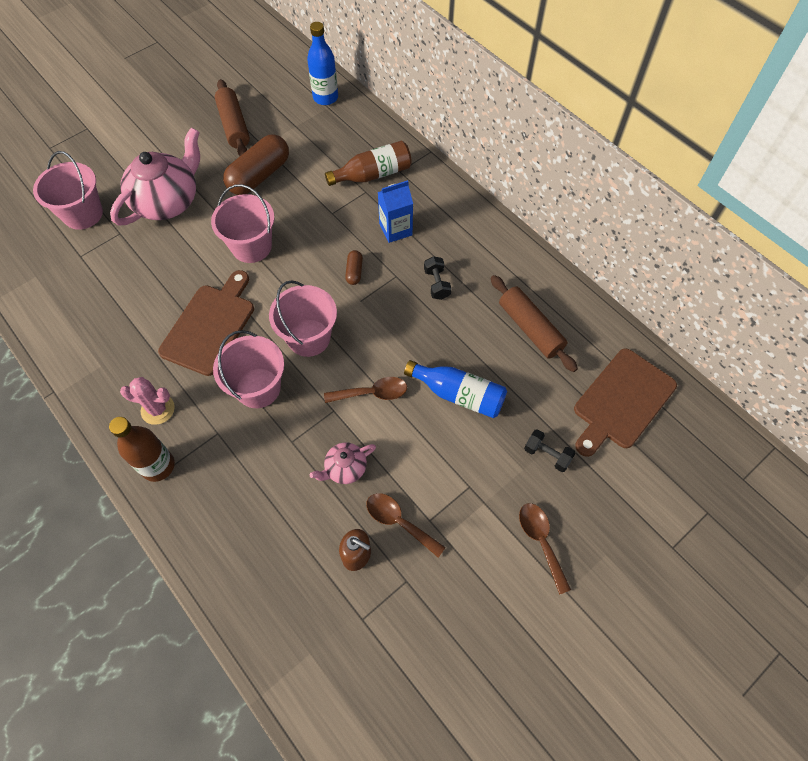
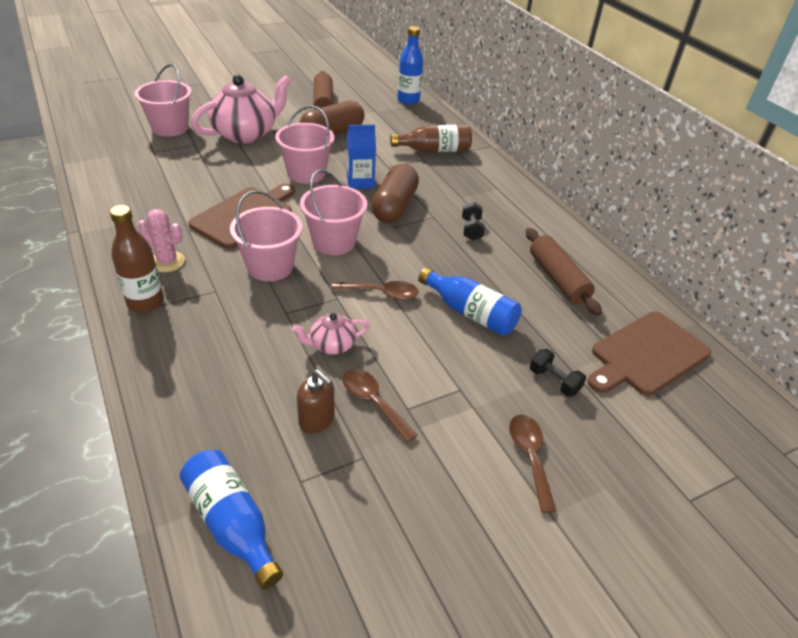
camera: 10 degrees right, 20 degrees down
(321, 674) = (232, 523): none -> blue bottle
(354, 272) = (394, 206): brown capsule -> brown capsule, size x2.20
(395, 229) = (443, 187): blue carton -> blue carton (360, 182)

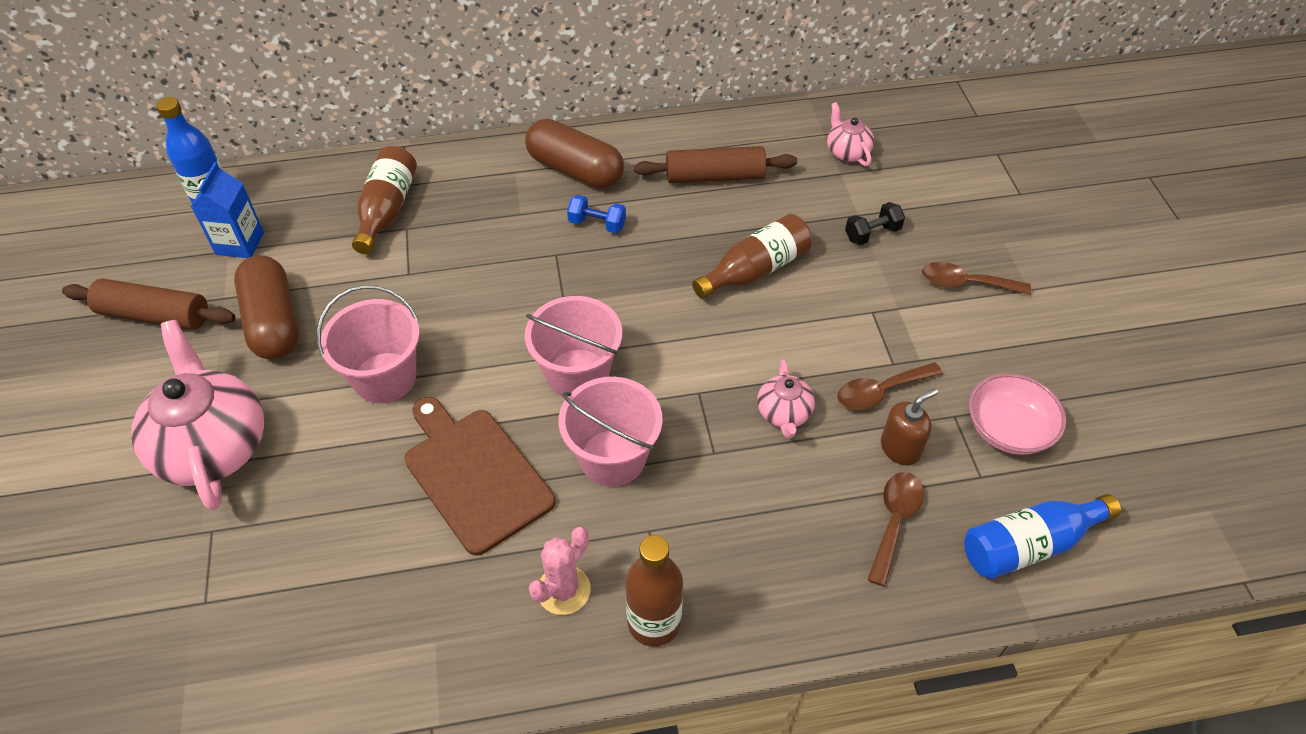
camera: 70 degrees left, 10 degrees up
(170, 128) = (124, 570): pink bucket -> none
(360, 182) = (438, 315): blue carton -> blue carton (240, 243)
(360, 501) = (1008, 429): none -> pink bowl
(381, 293) = (700, 345): brown spoon -> brown spoon (894, 521)
(394, 206) = (517, 289): brown capsule -> brown capsule (575, 170)
(470, 313) = (755, 270): blue bottle -> brown bottle
(471, 229) = (597, 224): black dumbbell -> blue dumbbell
(646, 355) = (847, 152): brown cutting board -> pink teapot

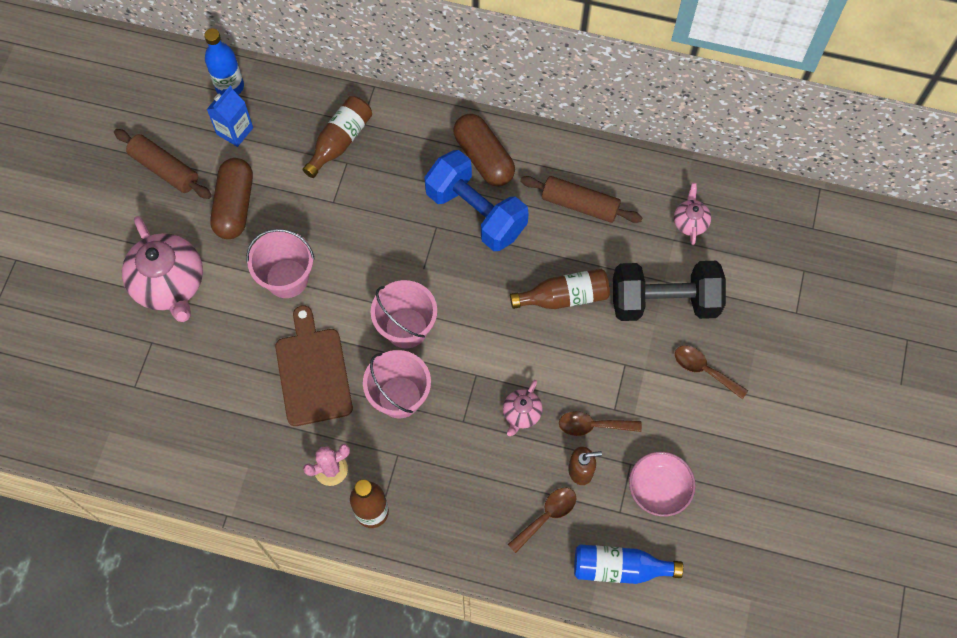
camera: 25 degrees right, 15 degrees up
(213, 446) = (170, 284): pink teapot -> pink teapot turned 150 degrees clockwise
(597, 224) = (476, 212): blue dumbbell -> blue dumbbell, size x2.49
(872, 234) = (664, 301): black dumbbell -> black dumbbell, size x2.49

